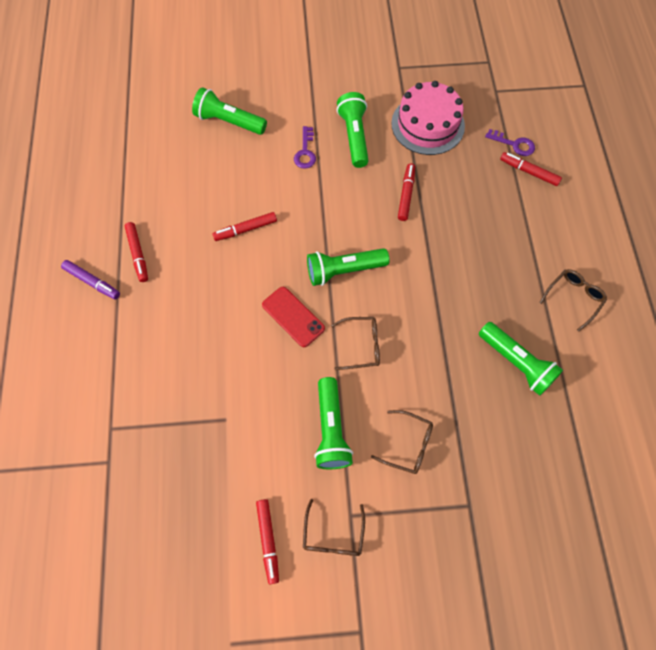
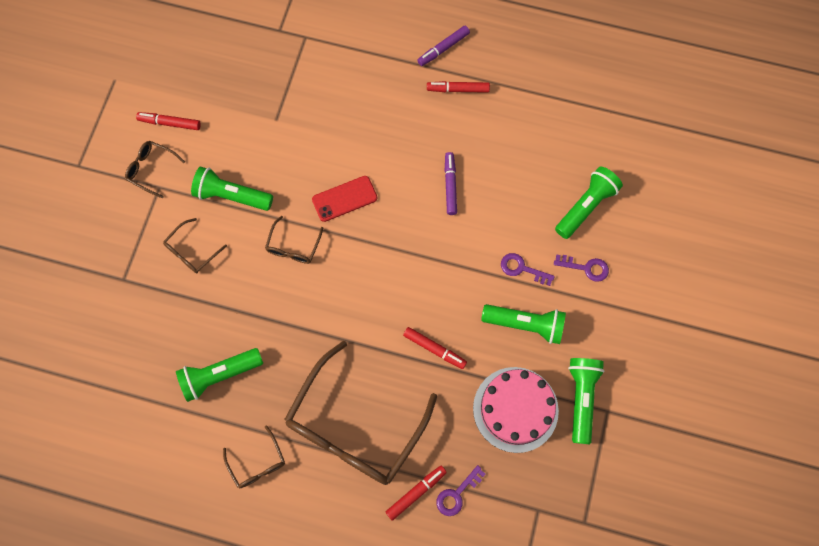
camera: 110 degrees right, 5 degrees up
(245, 229) = (450, 185): red marker -> purple marker
(286, 108) = (586, 268): none -> purple key
(344, 271) = (372, 258): green flashlight -> green flashlight (581, 398)
(501, 233) = (355, 426): none -> brown glasses

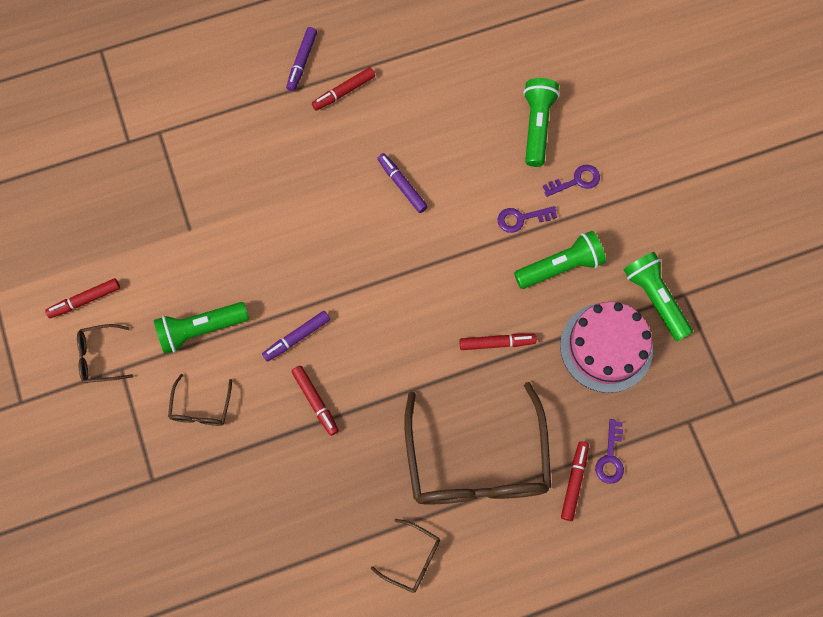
camera: 35 degrees left, 0 degrees up
(219, 375) = (316, 504): green flashlight -> none
(273, 301) = (315, 401): none -> red marker
(293, 246) = (297, 337): brown glasses -> purple marker
(344, 198) = (312, 261): red phone -> none

